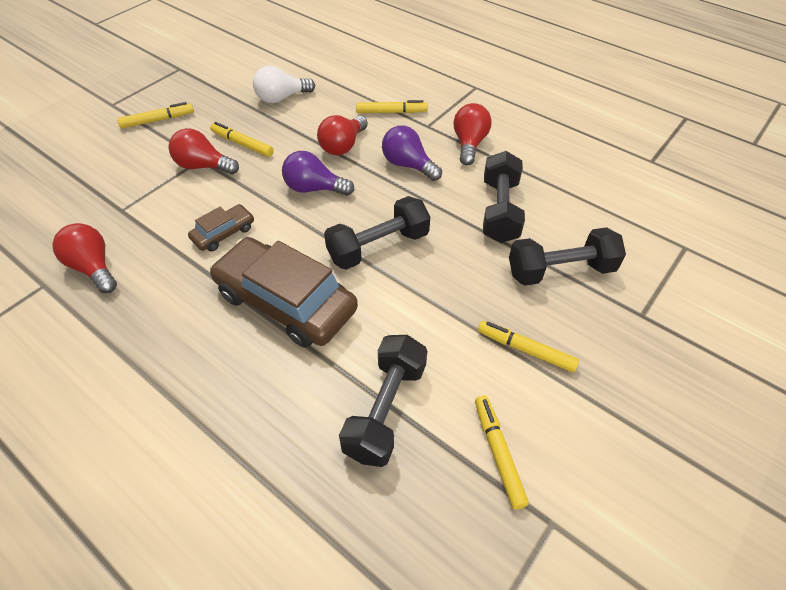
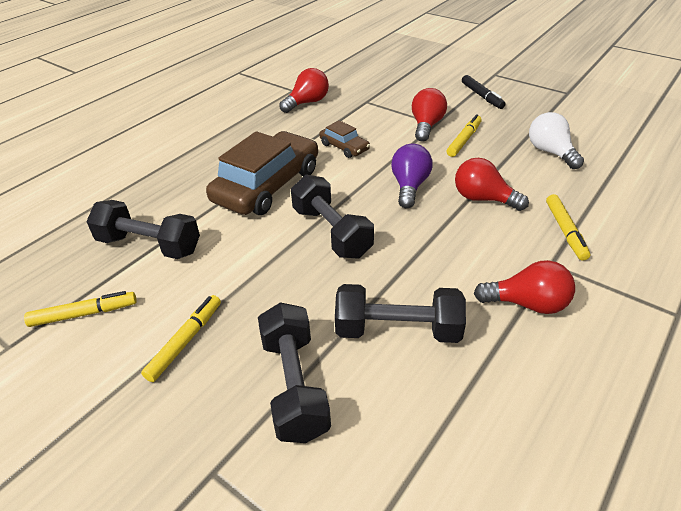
camera: 90 degrees right, 10 degrees down
(158, 120) = (482, 96): yellow marker -> black marker
(408, 165) = (465, 248): purple light bulb -> none

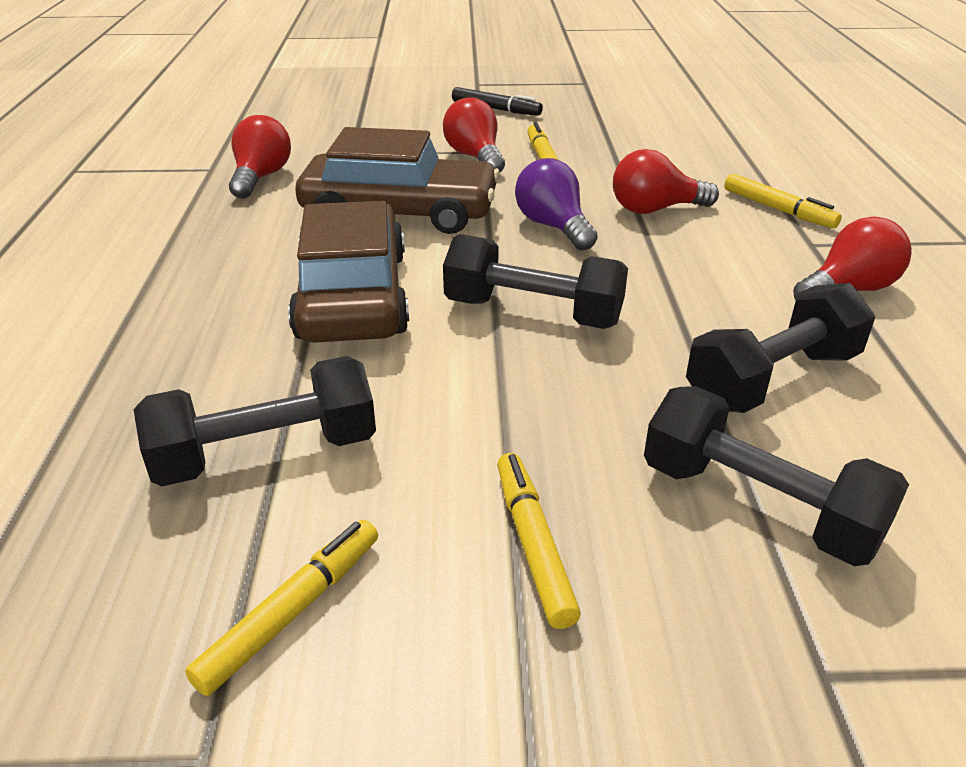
camera: 40 degrees left, 5 degrees down
(344, 147) = (399, 212): brown car -> brown car, size x2.11
(550, 152) = (654, 142): white light bulb -> none

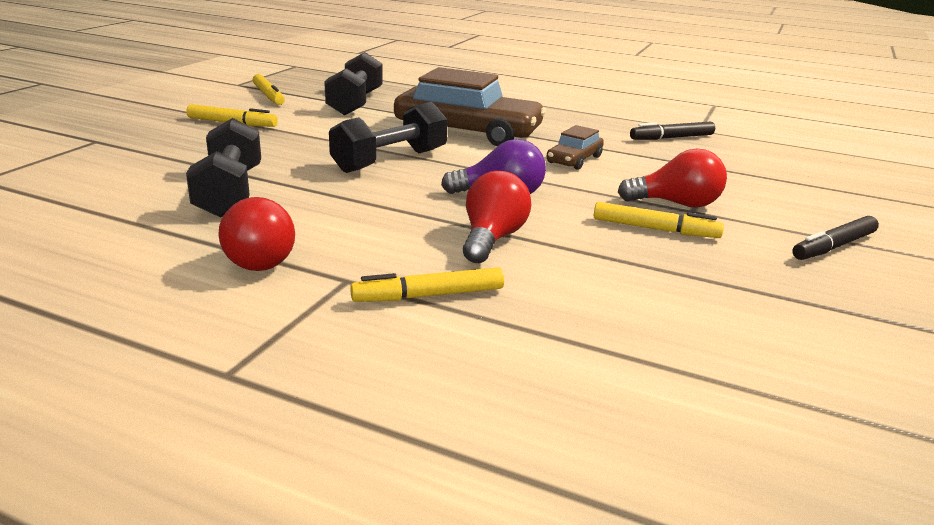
camera: 115 degrees right, 10 degrees down
(261, 177) = (672, 138): red light bulb -> black marker
(399, 212) = (574, 160): brown car -> brown car, size x0.47
(758, 505) = (170, 158): black dumbbell -> none

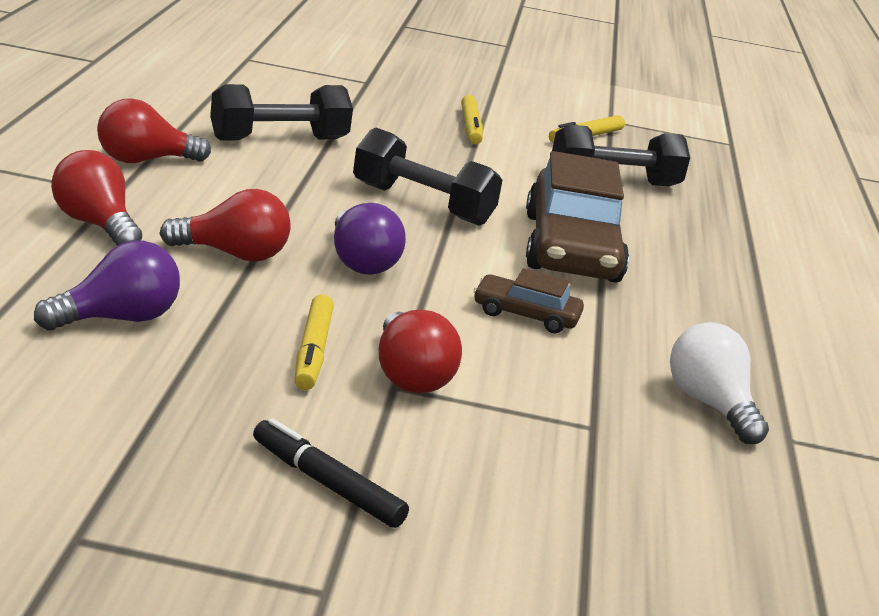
camera: 70 degrees right, 0 degrees up
(429, 296) = (96, 225): yellow marker -> red light bulb
(630, 299) = (117, 319): none -> purple light bulb
(672, 138) = (710, 405): black marker -> white light bulb

